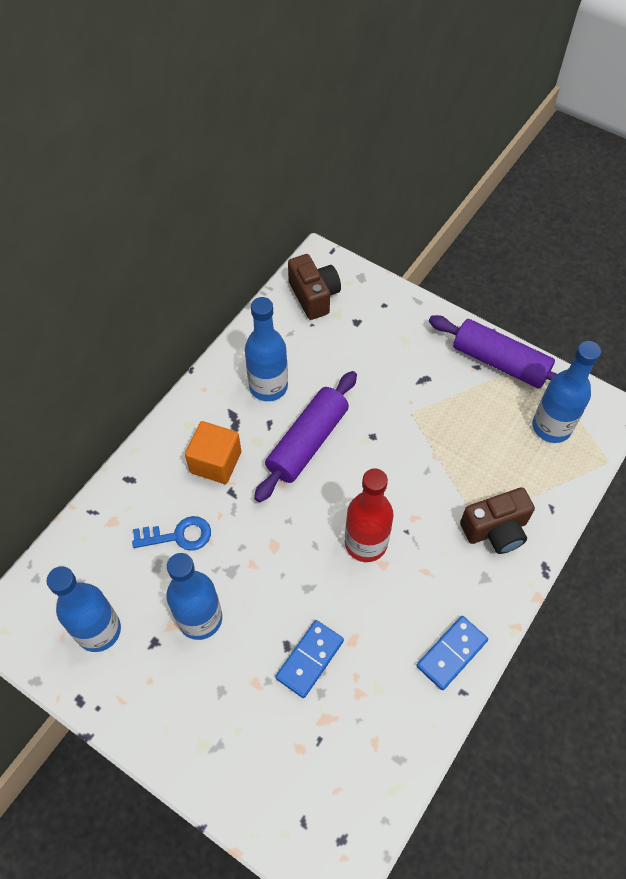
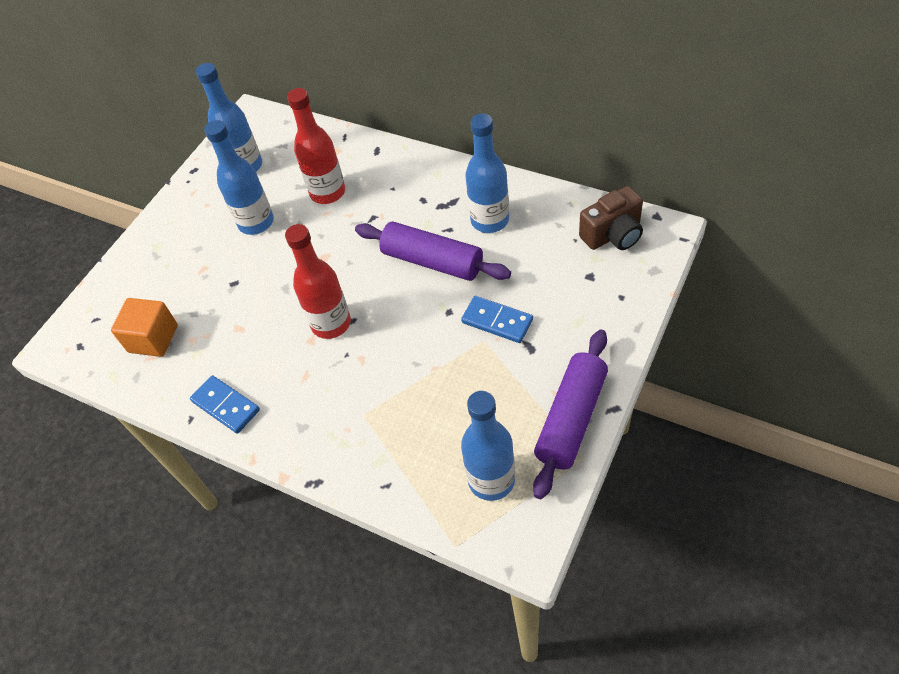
camera: 90 degrees right, 5 degrees down
(178, 535) = (327, 192): blue key -> red bottle
(215, 462) = (401, 200): orange cube -> orange cube (153, 338)
(309, 659) = (222, 300): blue domino -> blue domino (497, 321)
(495, 530) = (354, 432): brown camera -> none

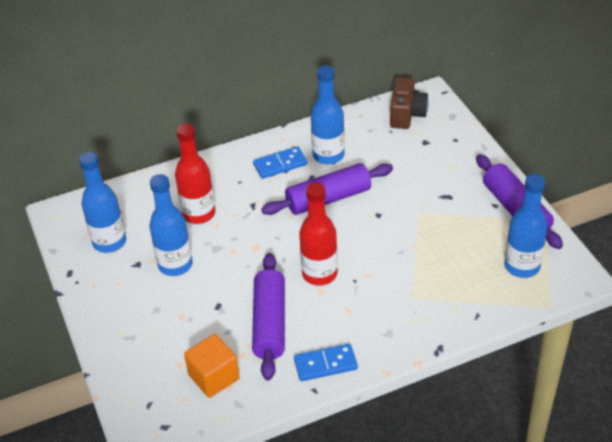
camera: 55 degrees left, 10 degrees down
(242, 331) = (270, 323): none -> purple rolling pin
(497, 321) = (411, 198): blue domino -> blue domino (280, 164)

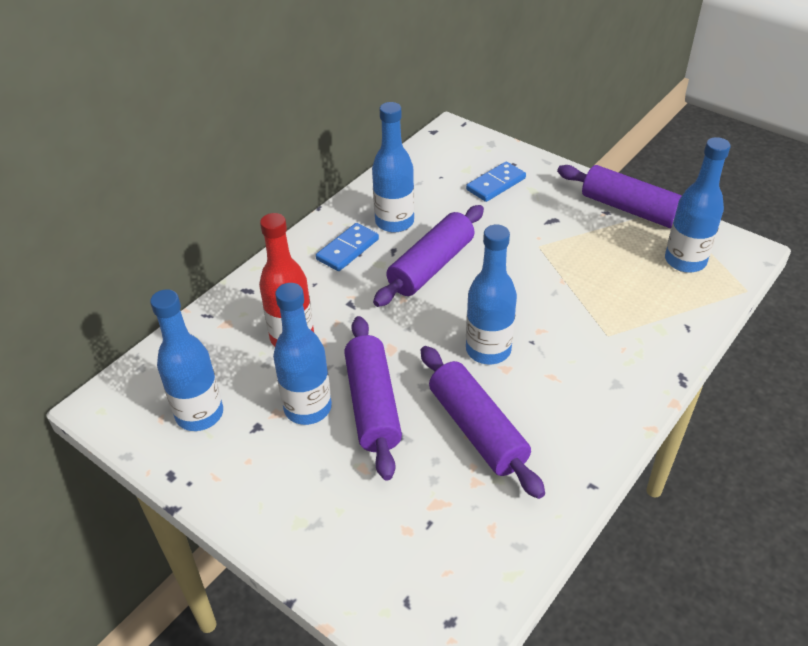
camera: 30 degrees left, 0 degrees up
(214, 377) = (462, 525): orange cube -> none
(216, 279) = (373, 404): none -> purple rolling pin
(319, 274) = (488, 350): red bottle -> blue bottle
(325, 364) = (579, 449): blue domino -> blue domino (496, 184)
(406, 114) = (444, 156): brown camera -> none

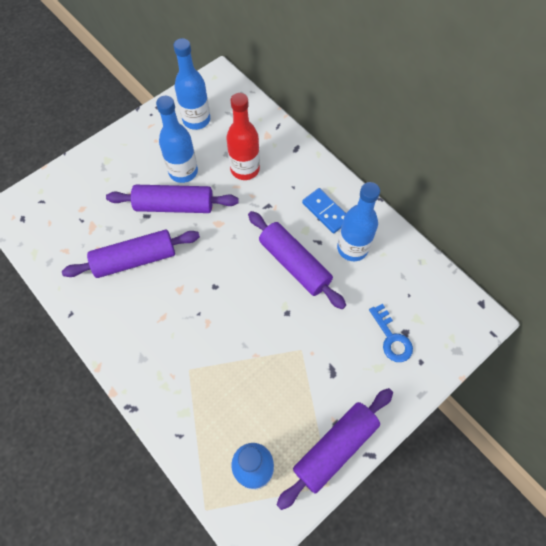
camera: 100 degrees right, 20 degrees up
(488, 350) = (199, 282): blue bottle -> none
(496, 184) = (391, 338): blue domino -> blue key

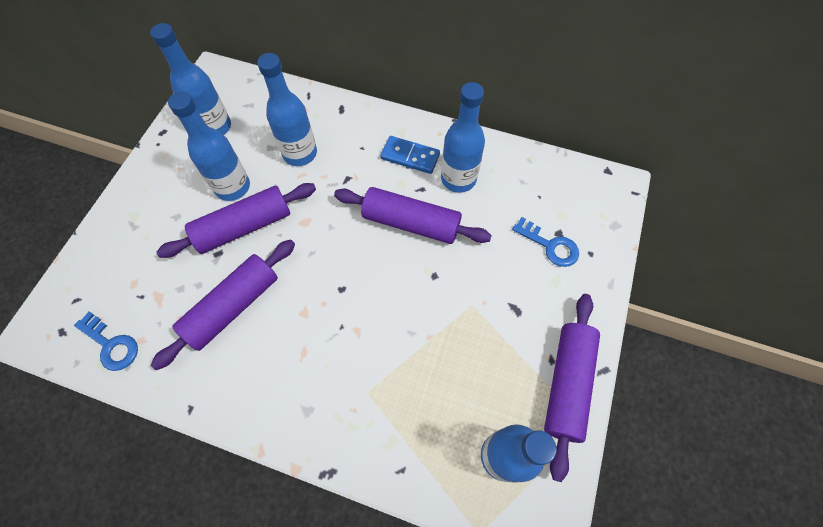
camera: 30 degrees left, 0 degrees up
(46, 243) = (111, 345): none -> blue key
(245, 169) = (300, 153): red bottle -> blue bottle

